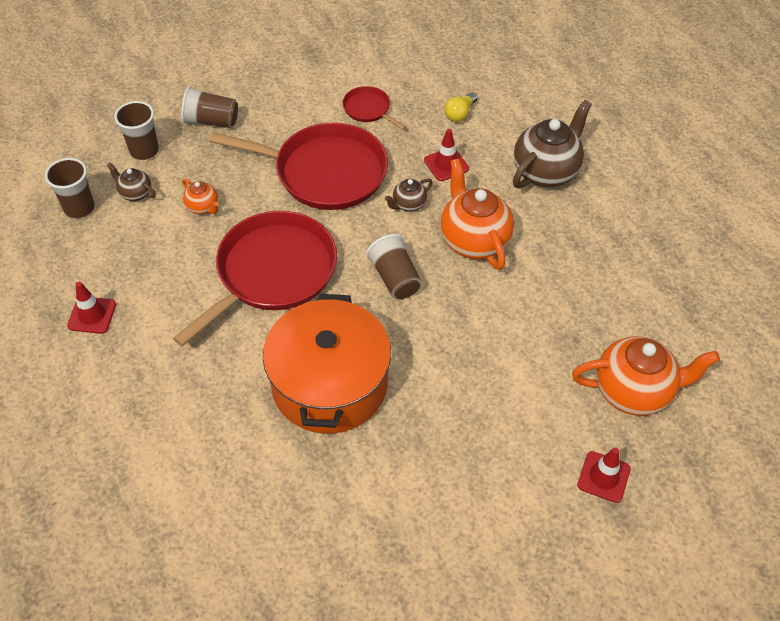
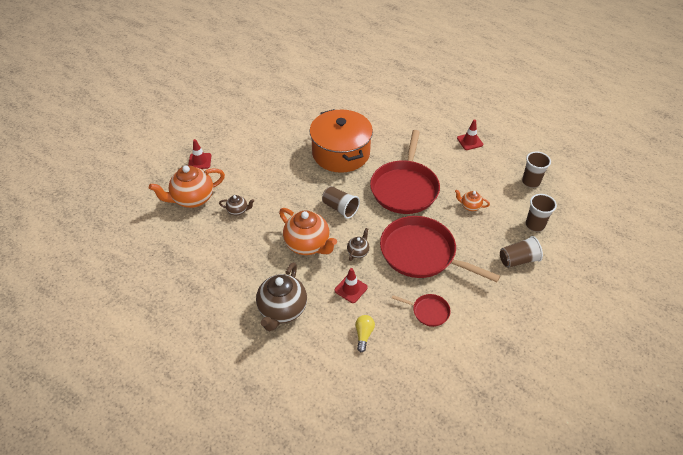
camera: 155 degrees right, 5 degrees down
(135, 193) = (512, 200): brown teapot -> brown teapot (238, 211)
(325, 172) = (421, 253): red pan -> red pan turned 45 degrees clockwise

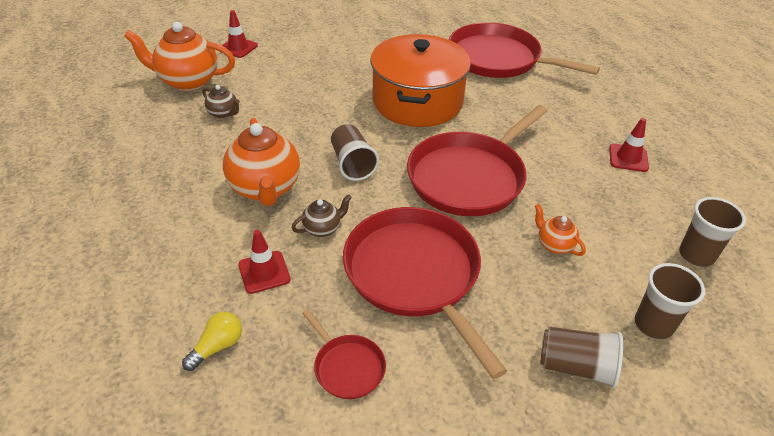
camera: 30 degrees right, 5 degrees down
(282, 310) = (148, 253): brown teapot -> none
(361, 104) = (498, 59): none -> red pan

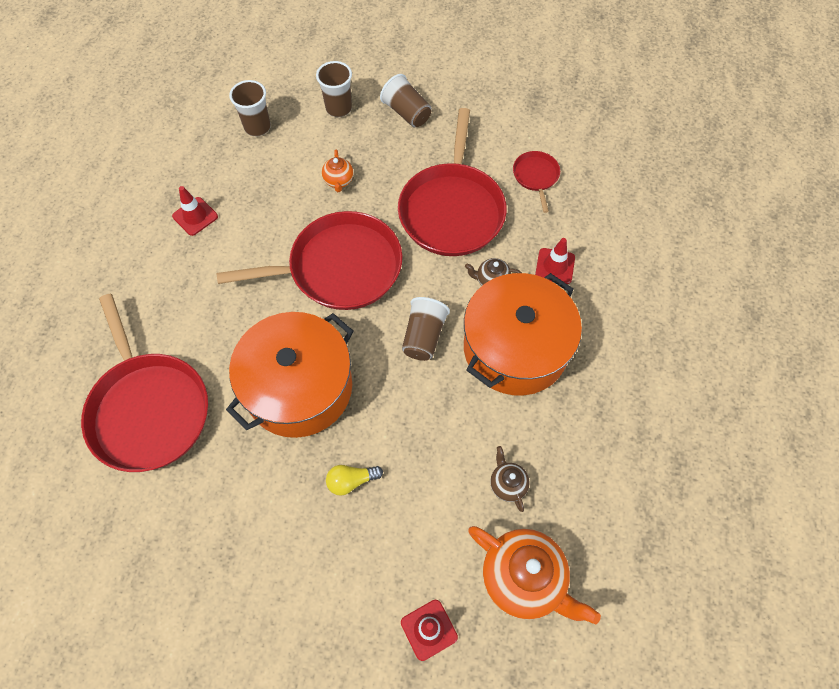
camera: 145 degrees left, 20 degrees up
(217, 346) = (609, 228): yellow light bulb -> yellow light bulb (351, 481)
(265, 188) = (515, 348): orange teapot -> orange pot

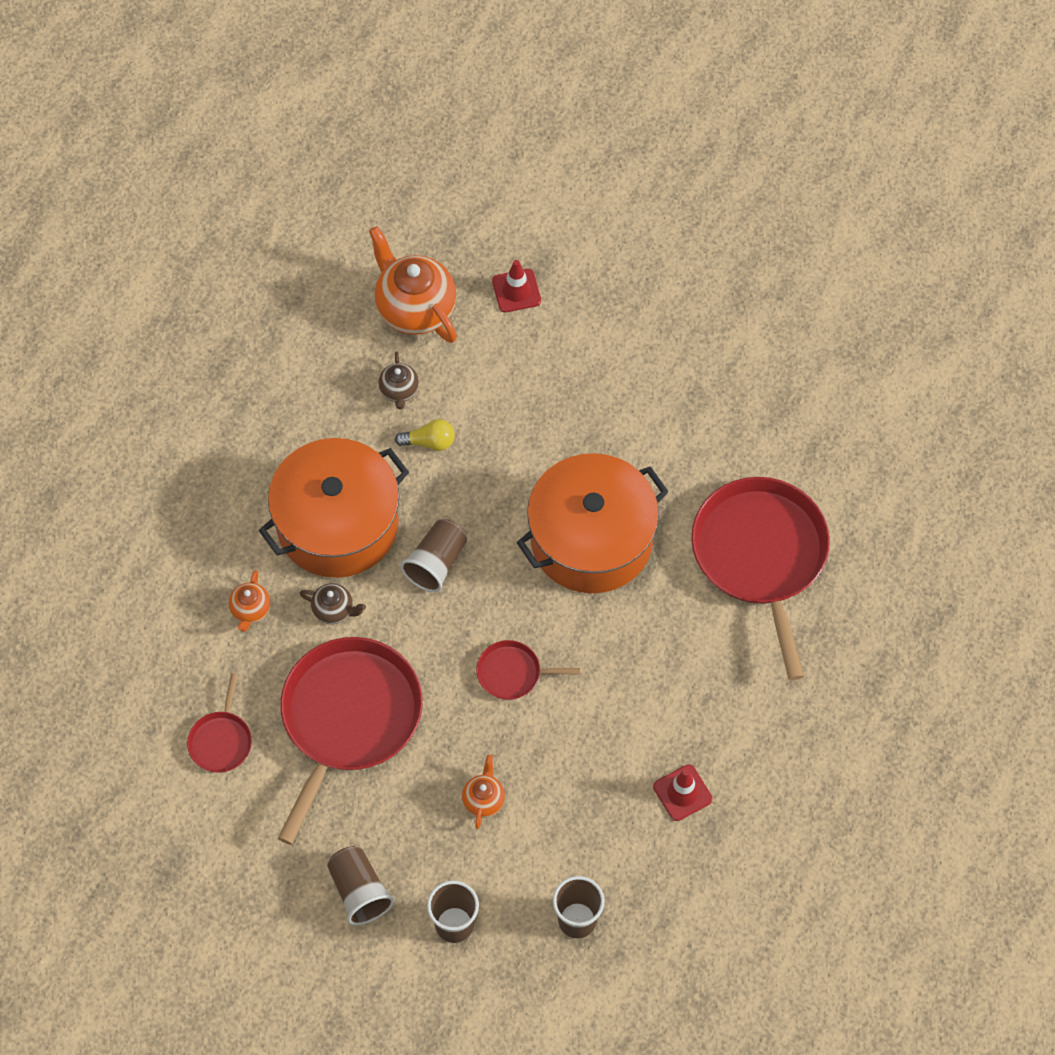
camera: 165 degrees left, 0 degrees up
(339, 268) = (512, 673): red pan -> red pan, size x0.45
(351, 481) = (556, 431): yellow light bulb -> yellow light bulb (429, 442)
(555, 266) = (250, 610): red traffic cone -> orange teapot

